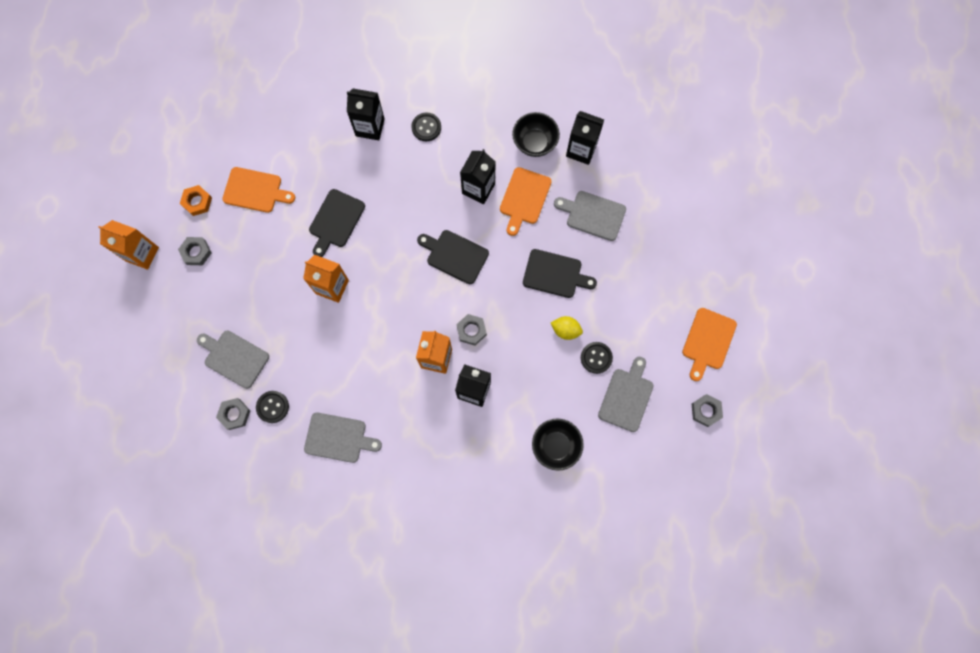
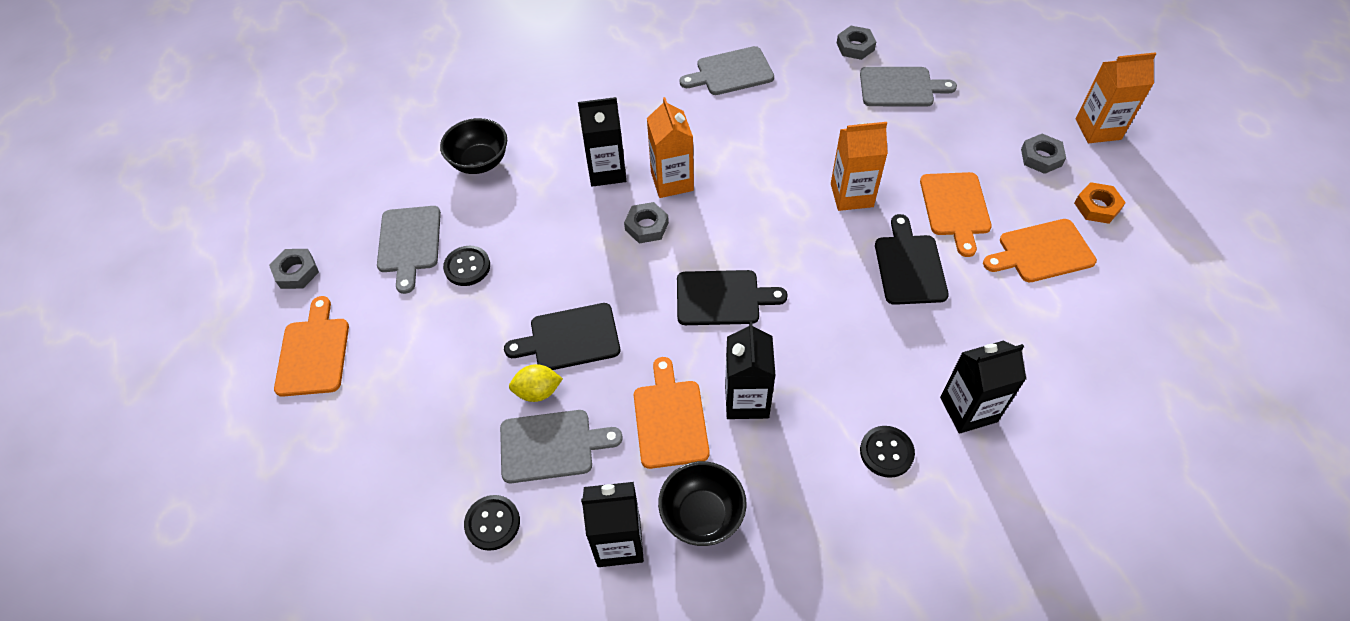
camera: 155 degrees right, 20 degrees down
(272, 407) = (821, 67): black button -> black button (492, 523)
(278, 244) = (955, 208): none -> orange cutting board
(565, 330) = (522, 279): yellow lemon -> yellow lemon (538, 391)

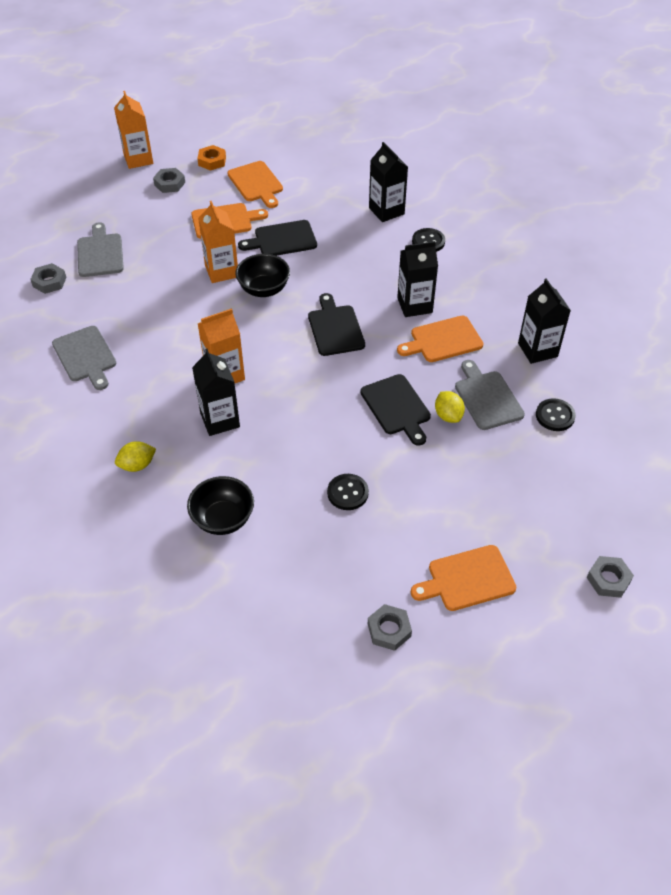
camera: 105 degrees left, 5 degrees down
(409, 243) = (332, 546): grey cutting board -> none
(570, 105) = (137, 465): none -> yellow lemon
(646, 226) = (276, 382): grey nut -> grey nut (608, 579)
(702, 515) = (503, 315): black bowl -> black bowl (264, 289)

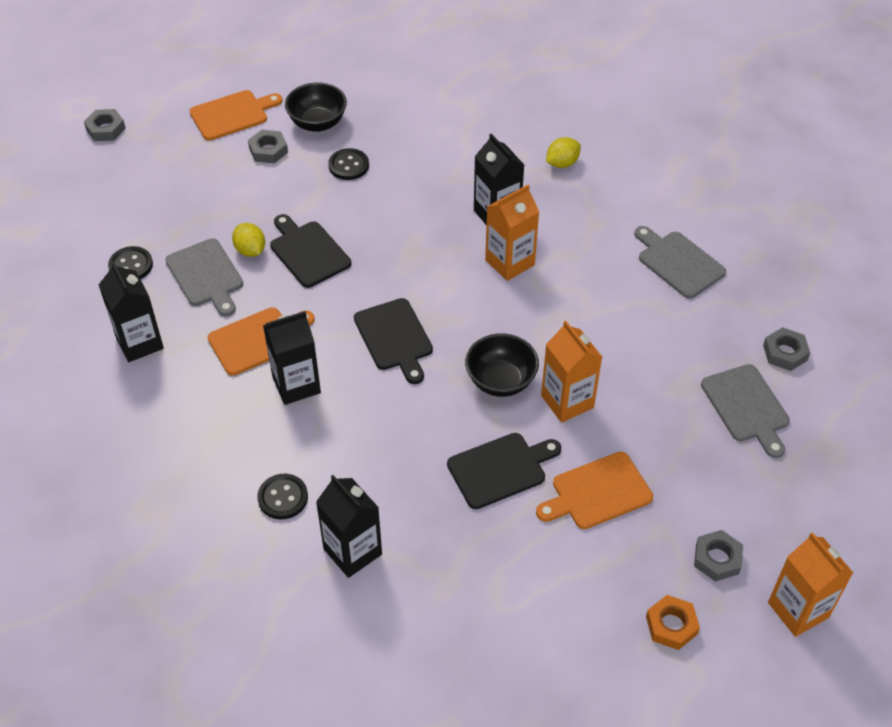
camera: 170 degrees right, 0 degrees up
(223, 519) = (461, 131): black bowl -> black bowl (317, 123)
(256, 183) = (577, 581): orange cutting board -> none
(389, 630) = (298, 75): grey nut -> grey nut (268, 150)

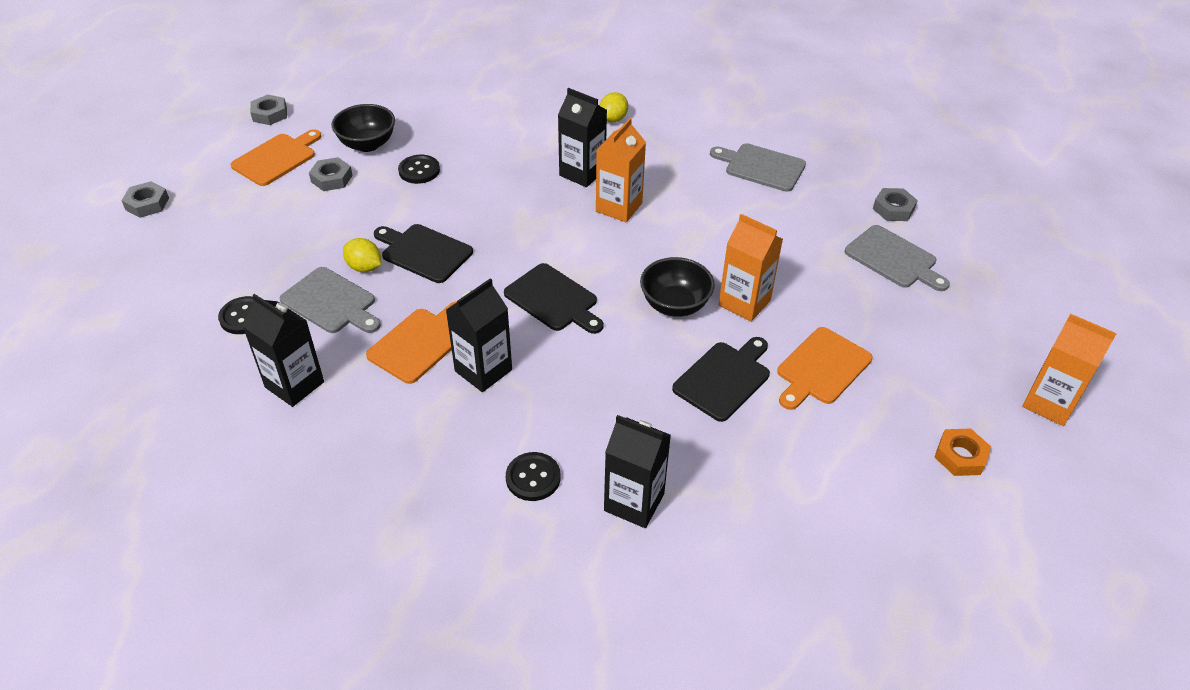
camera: 25 degrees left, 5 degrees down
(717, 559) = (957, 387): grey nut -> grey nut (270, 114)

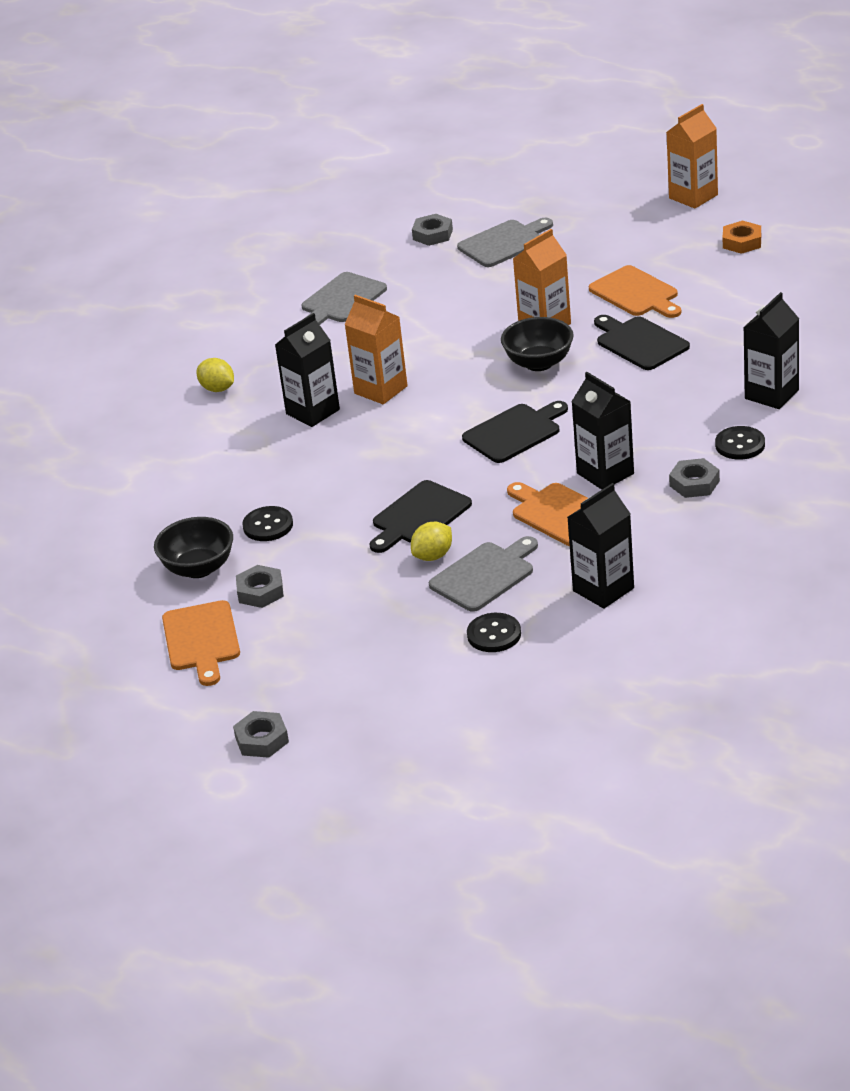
camera: 75 degrees left, 10 degrees down
(270, 114) = (96, 656): grey nut -> grey nut (694, 483)
(277, 158) = (201, 640): orange cutting board -> orange cutting board turned 150 degrees counterclockwise

